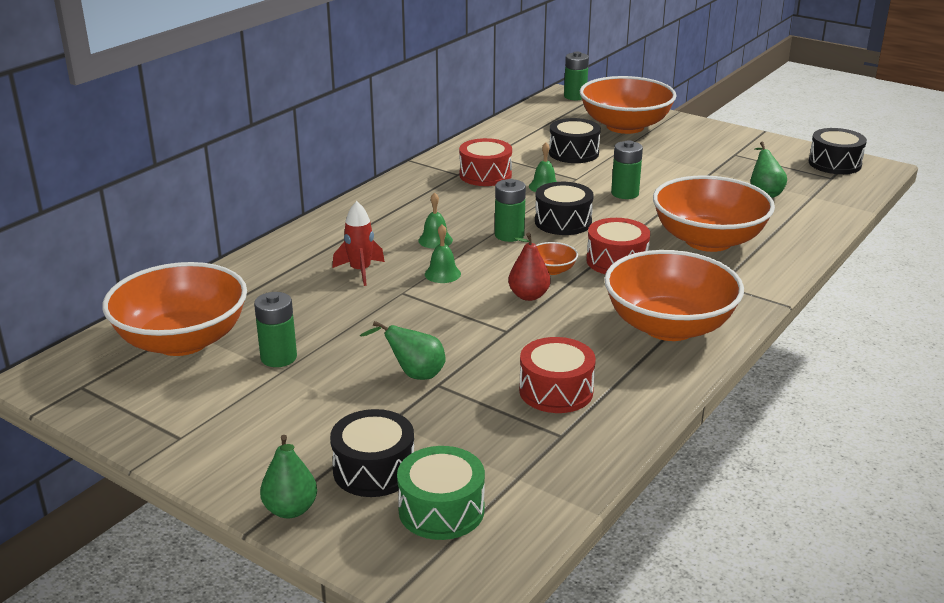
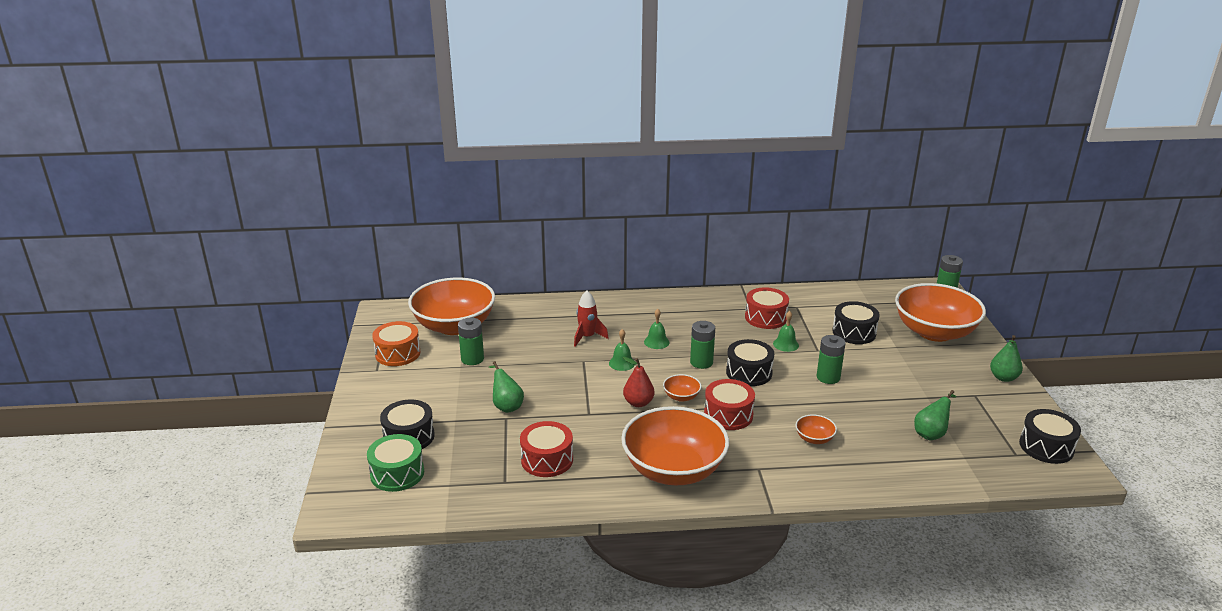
camera: 50 degrees right, 0 degrees up
(169, 406) = (398, 353): none -> orange drum
(290, 509) = (354, 429): green pear -> green pear (1003, 378)
(708, 240) = (814, 439): orange bowl -> orange bowl, size x0.40

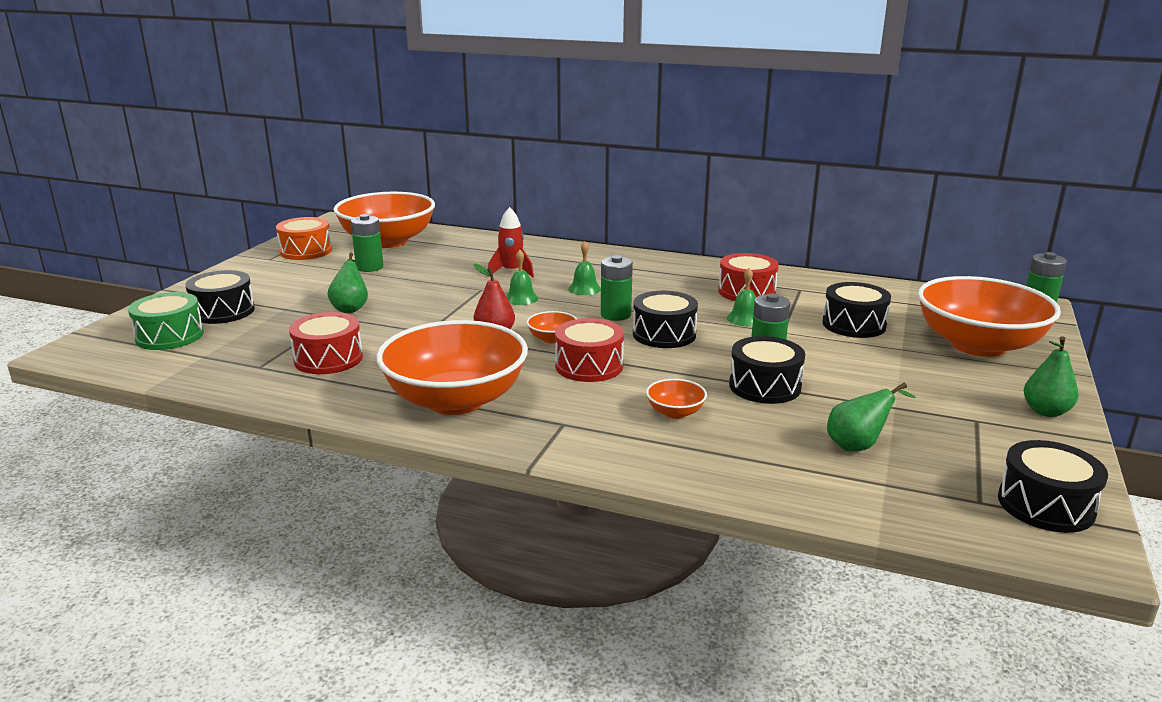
camera: 25 degrees right, 5 degrees down
(846, 401) = (764, 386): none -> black drum

